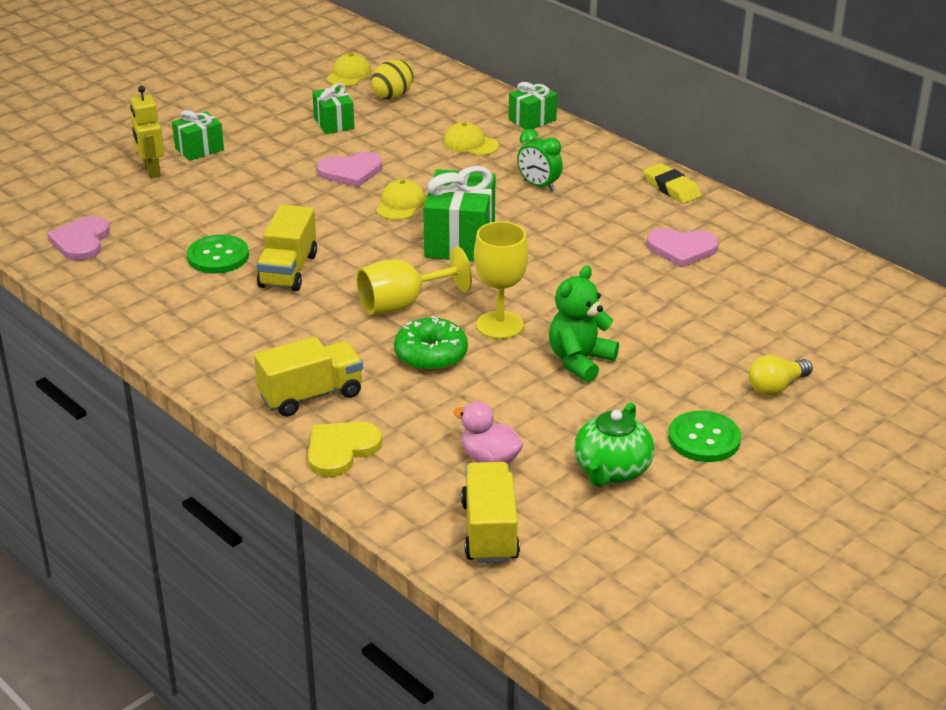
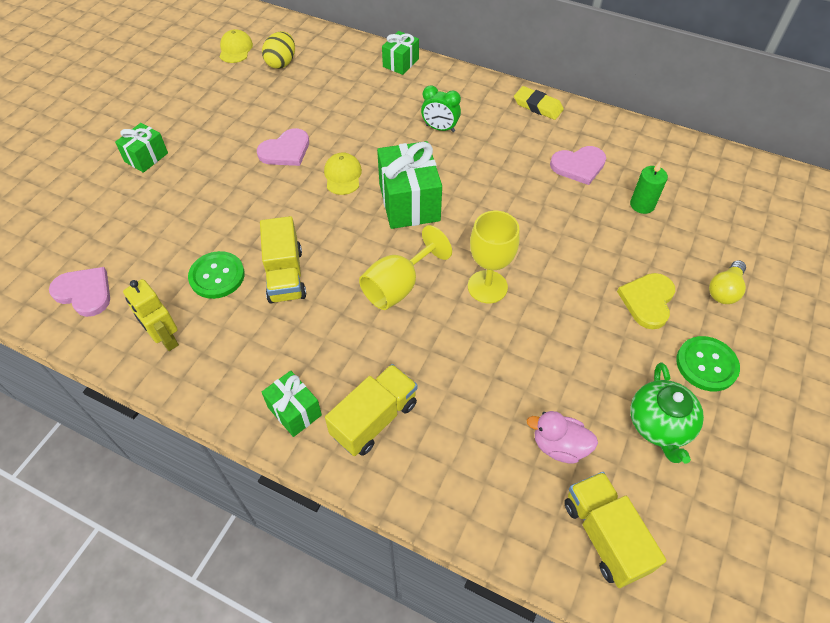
camera: 20 degrees left, 20 degrees up
(81, 241) = (84, 292): pink heart -> pink heart turned 135 degrees clockwise
(151, 170) = (114, 192): yellow robot -> yellow robot (165, 338)
(334, 123) = (247, 102): green gift -> green gift (294, 411)
(341, 450) = (432, 479): yellow heart -> yellow heart (647, 301)
(431, 355) = (450, 338): green donut -> none
(470, 144) = (366, 98): yellow cap -> none
(580, 361) = (569, 308): green teddy bear -> none
(733, 297) = (642, 205): none -> green candle

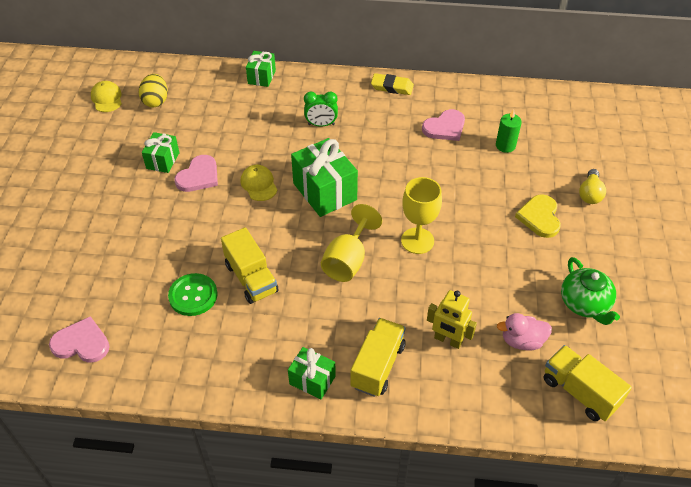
camera: 20 degrees left, 5 degrees down
(146, 157) = (75, 214): green gift -> green gift (163, 160)
(165, 338) = (175, 358): yellow robot -> yellow robot (448, 340)
(706, 364) = (599, 251): green button -> none

